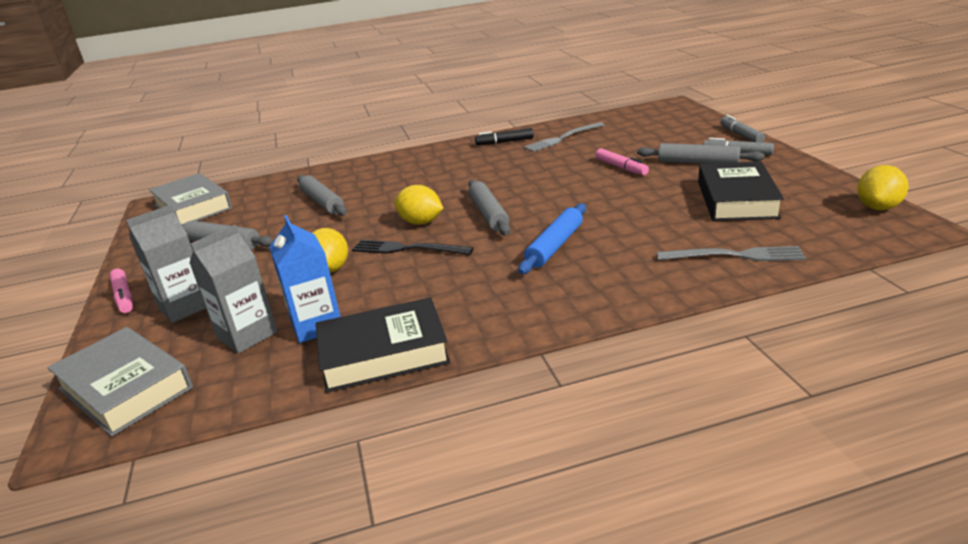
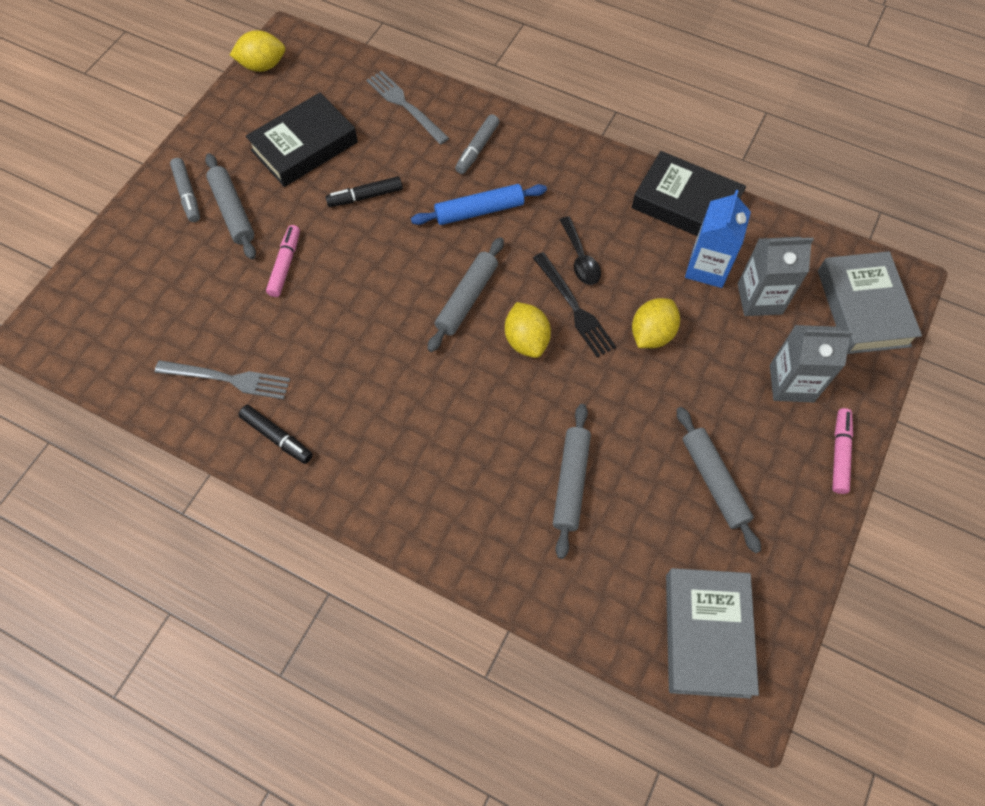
camera: 140 degrees left, 35 degrees up
(437, 270) = (580, 258): none -> black spoon
(643, 207) = (365, 197): none -> black marker
(741, 135) = (128, 215): grey marker -> grey marker (477, 149)

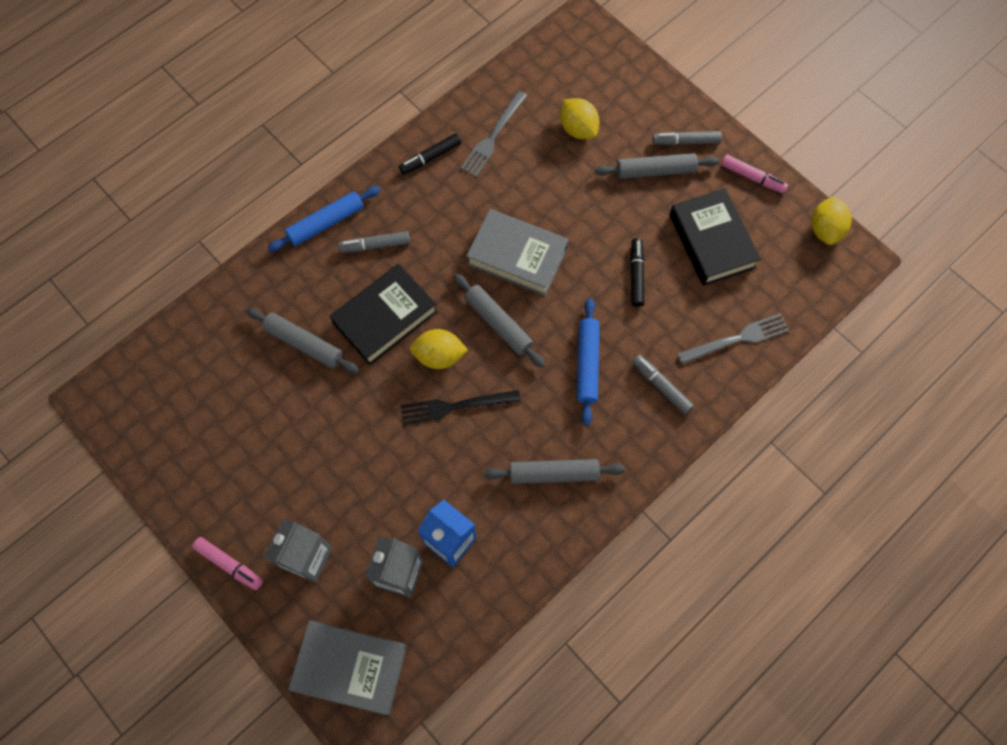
camera: 110 degrees right, 5 degrees up
(285, 265) = (585, 197): pink marker -> pink marker (752, 177)
(406, 523) = (326, 223): none -> blue rolling pin
(417, 454) = (375, 245): none -> grey marker
(580, 258) = (503, 431): black spoon -> none
(651, 334) = (403, 460): yellow lemon -> yellow lemon (578, 129)
(686, 204) = (529, 555): black book -> black book (385, 317)
(707, 634) = (150, 391): grey book -> grey book (517, 256)
(714, 481) = (255, 450): grey rolling pin -> grey rolling pin (553, 474)

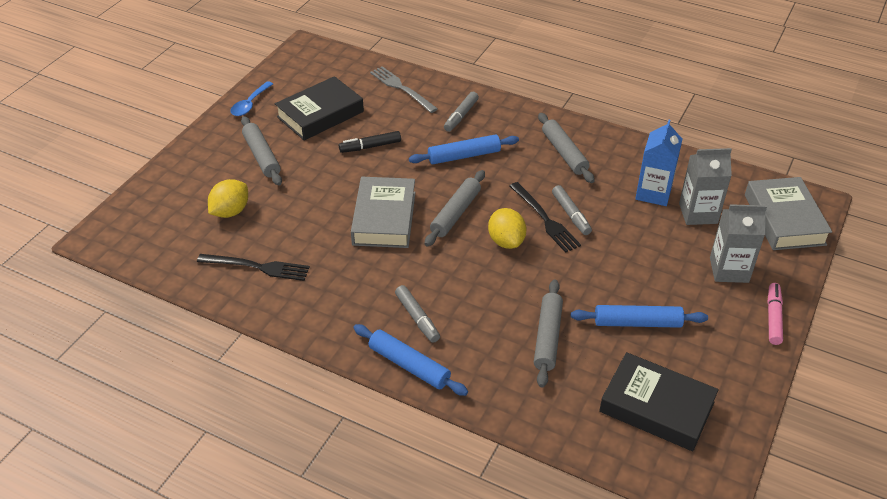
camera: 110 degrees left, 25 degrees down
(283, 430) = (637, 323): none -> blue rolling pin
(385, 317) = (489, 287): black book -> black book (656, 407)
(430, 158) = (299, 306): black marker -> none
(493, 136) = (257, 267): grey fork -> black fork
(685, 142) = (225, 145): grey marker -> grey marker (571, 214)
(752, 177) = (250, 104): pink marker -> blue spoon
(825, 229) = (286, 63): yellow lemon -> none

